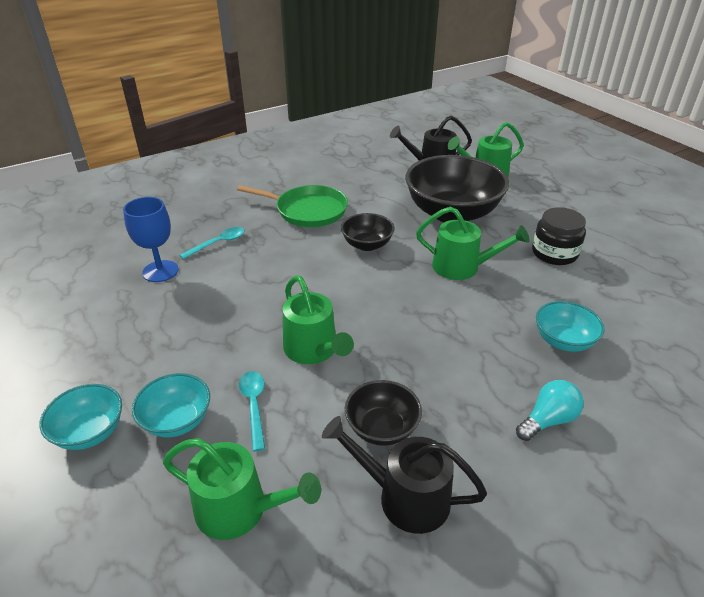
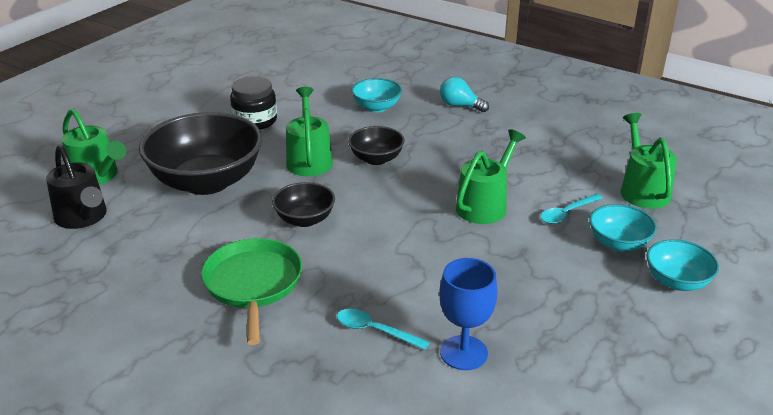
camera: 115 degrees left, 5 degrees down
(382, 428) = (527, 157): black bowl -> black bowl (376, 159)
(405, 497) = (567, 139): black watering can -> none

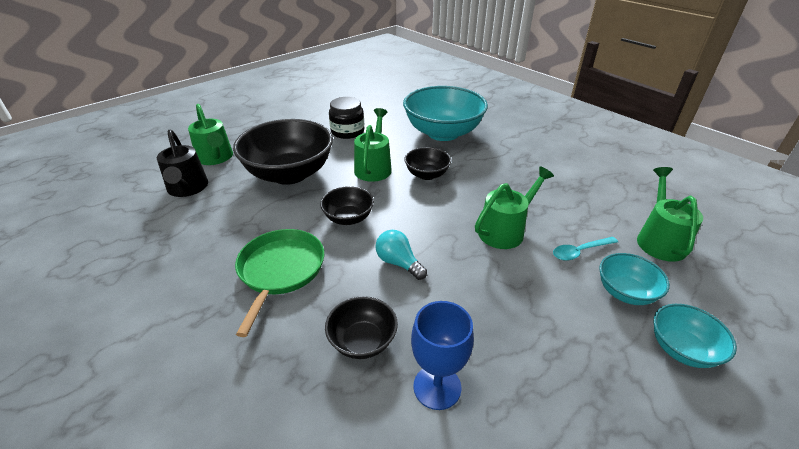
camera: 15 degrees right, 5 degrees up
(375, 330) = (362, 341): turquoise spoon -> black bowl
(376, 107) = (443, 133): turquoise bowl -> turquoise bowl, size x2.03
(460, 106) = (510, 140): turquoise light bulb -> turquoise light bulb (398, 263)

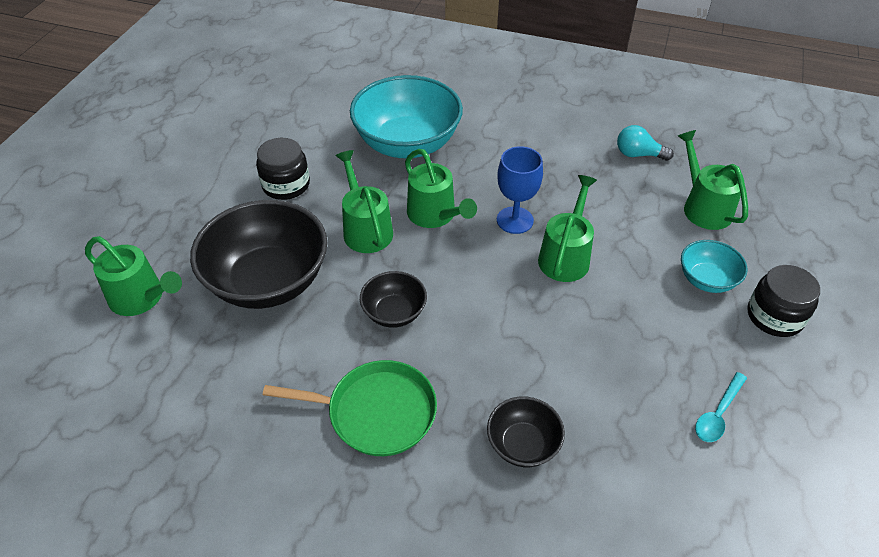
camera: 30 degrees left, 10 degrees up
(187, 188) = (151, 360): black watering can -> none
(280, 270) = (376, 412): green pan -> green pan turned 120 degrees clockwise
(398, 263) = (491, 343): turquoise light bulb -> turquoise light bulb (638, 154)
(427, 174) = (435, 215): black bowl -> green watering can
(437, 387) = (617, 451): blue goblet -> blue goblet (515, 220)
(580, 251) = (646, 251): turquoise spoon -> turquoise spoon (718, 414)
(682, 349) = (774, 316): turquoise bowl -> black jar

